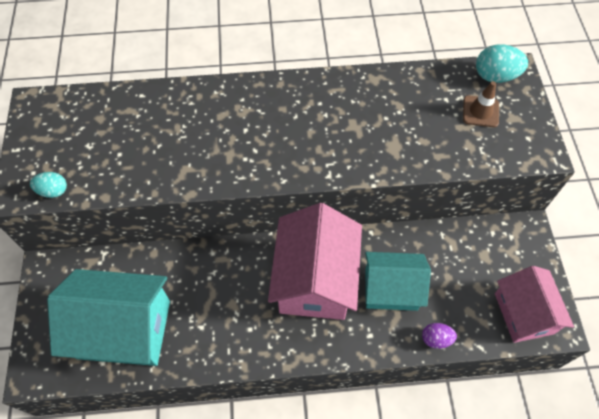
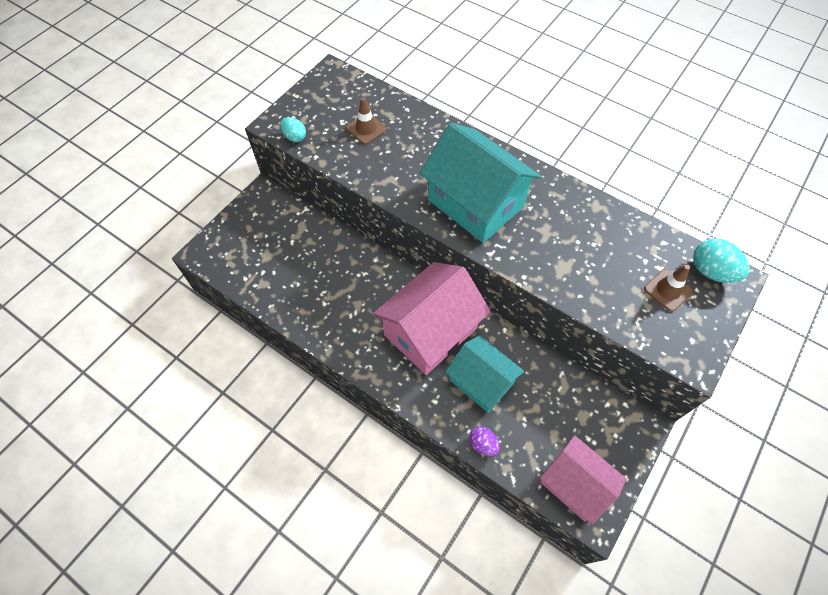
camera: 40 degrees right, 0 degrees up
(119, 138) = (366, 129): none -> brown traffic cone
(124, 329) = (276, 267): turquoise house -> turquoise house (475, 203)
(523, 313) = (574, 484): pink house -> pink house turned 75 degrees counterclockwise

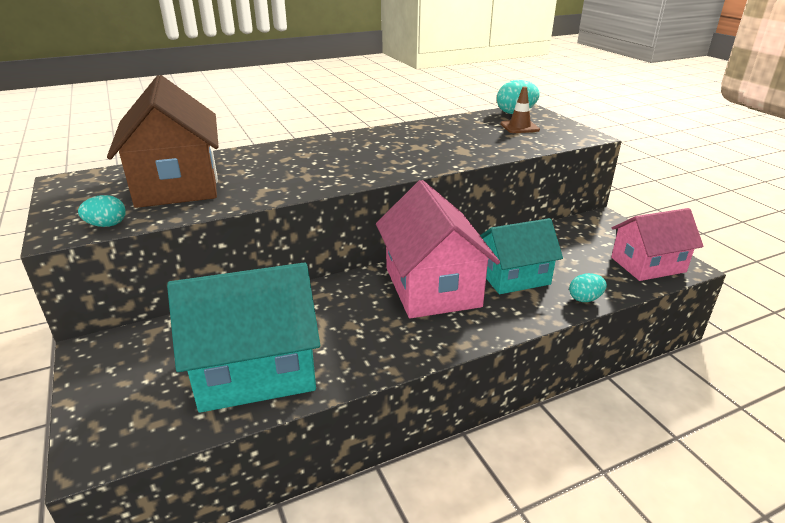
camera: 60 degrees left, 30 degrees down
(366, 129) = (177, 184): brown traffic cone -> brown house
(475, 203) = (352, 162): turquoise house -> turquoise house (255, 370)
(483, 444) = (585, 299): purple egg -> turquoise egg

